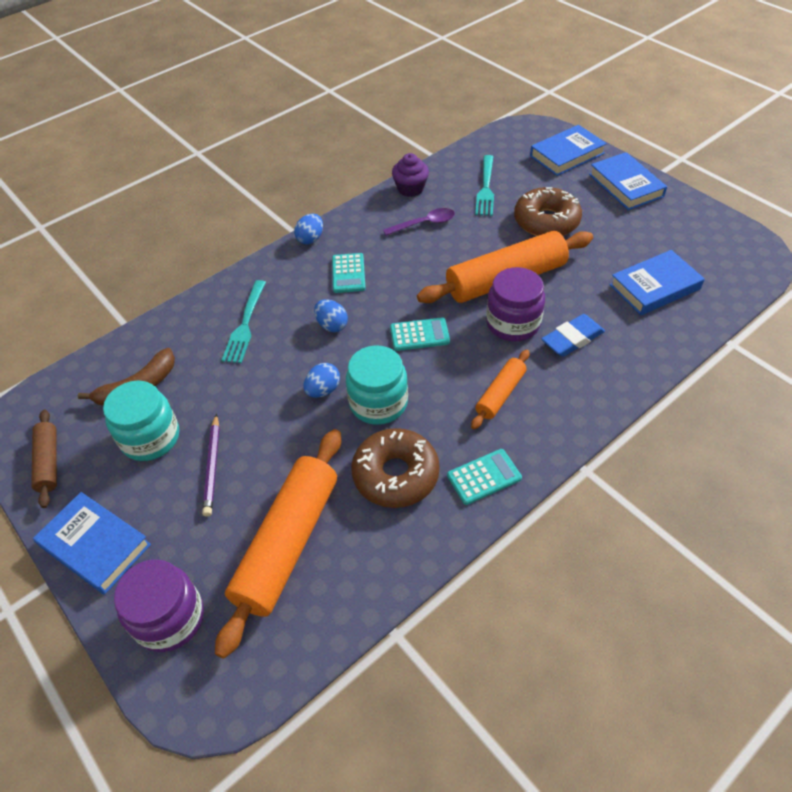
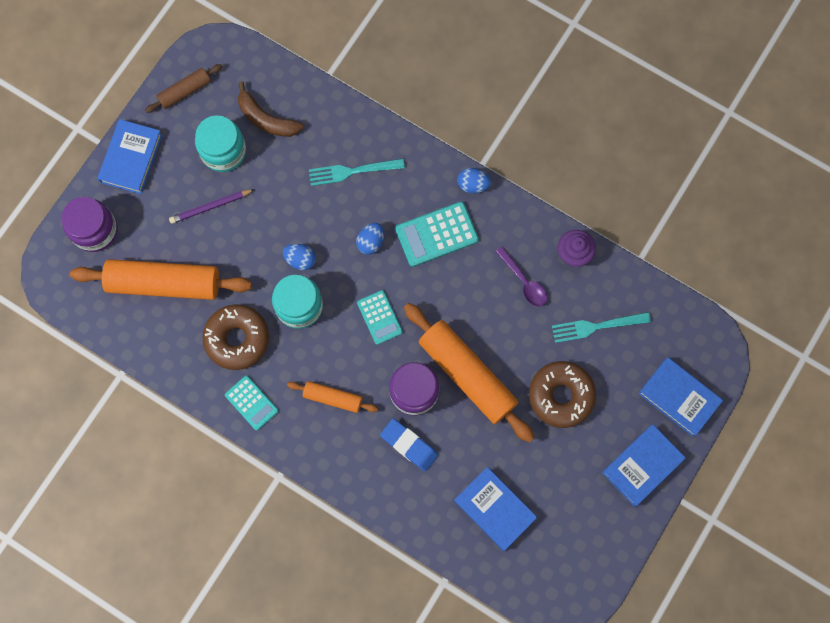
camera: 70 degrees right, 25 degrees up
(348, 273) = (436, 234): turquoise calculator -> turquoise calculator, size x1.53

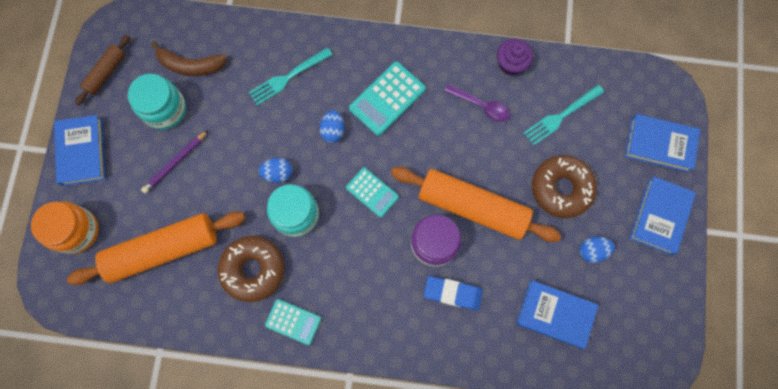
camera: 25 degrees left, 0 degrees up
(95, 230) = (76, 231): purple jar -> orange jar
(333, 398) = (365, 283): orange rolling pin -> none
(473, 185) = (398, 44): blue egg -> blue egg (592, 251)

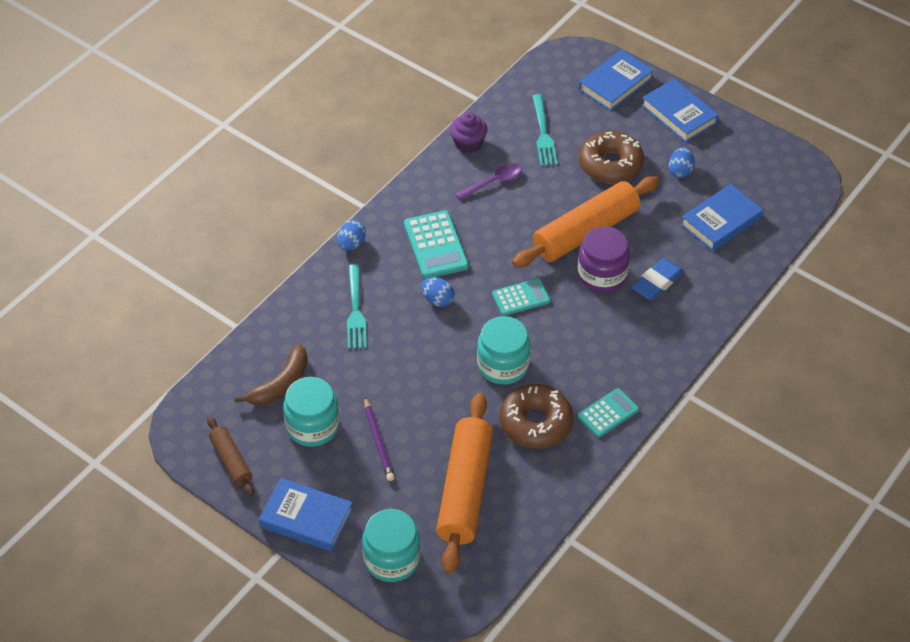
camera: 60 degrees left, 25 degrees down
(76, 231) = (392, 559): orange jar -> turquoise jar
(278, 173) = (450, 361): blue egg -> blue egg (351, 244)

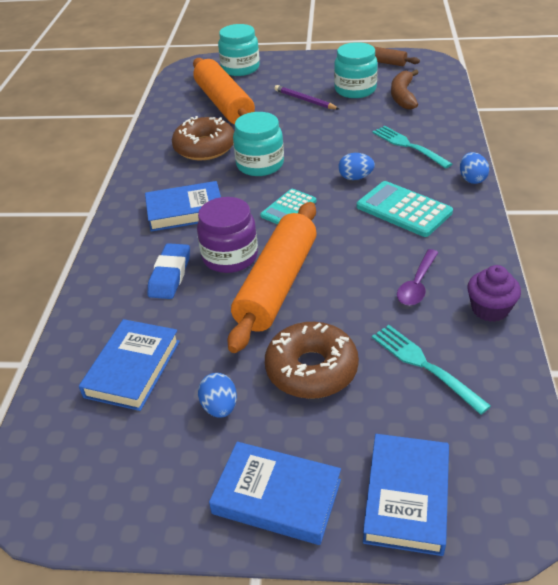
camera: 150 degrees right, 10 degrees down
(306, 518) = (308, 62): blue book -> blue book (185, 211)
(608, 413) = (152, 173): turquoise calculator -> none

